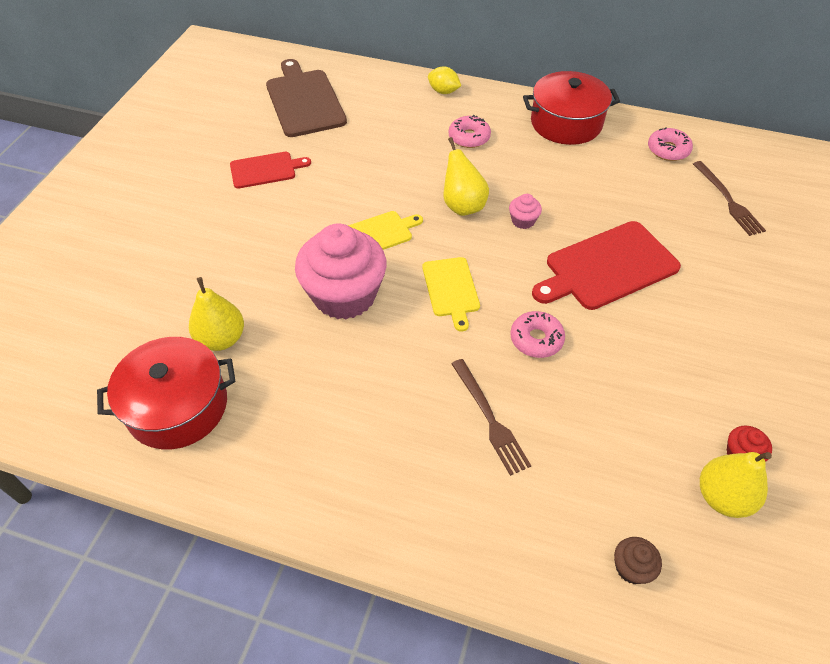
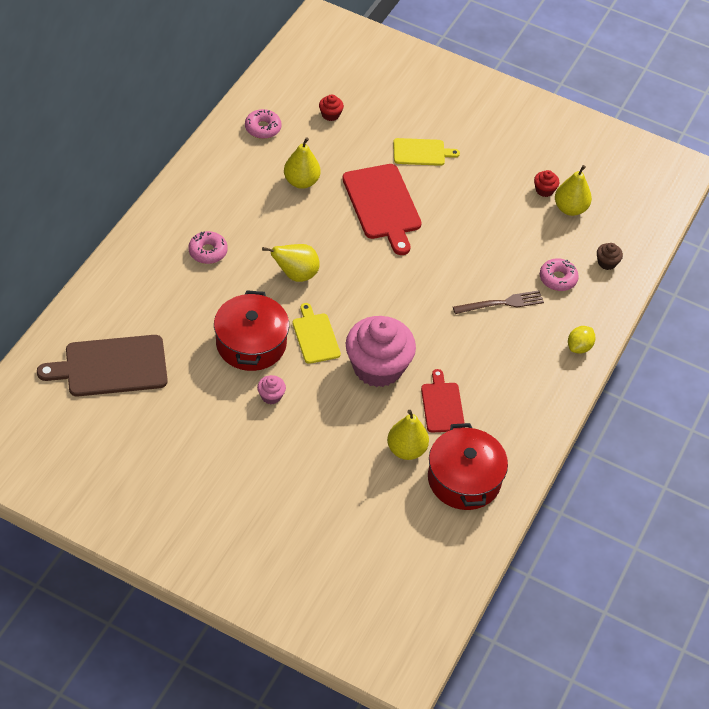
camera: 85 degrees left, 0 degrees up
(265, 170) = (211, 407): red cutting board -> red cutting board (442, 405)
(443, 91) = (132, 255): yellow lemon -> yellow lemon (579, 347)
(451, 289) = (385, 301): yellow cutting board -> yellow cutting board (421, 152)
(523, 221) = (322, 241): pink cupcake -> pink cupcake (271, 396)
(536, 339) = (441, 263): pink donut -> pink donut (558, 278)
(566, 123) = (208, 181): red pot -> red pot (251, 343)
(605, 191) = (301, 182): none -> yellow pear
(728, 200) = (330, 115): brown fork -> red cupcake

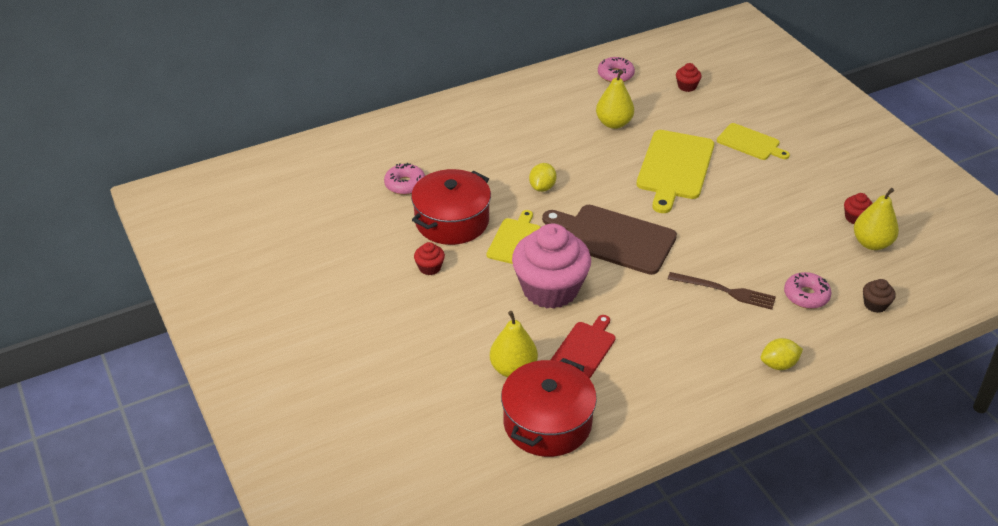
camera: 40 degrees right, 10 degrees down
(111, 366) = (320, 188): brown cutting board -> brown cutting board (614, 238)
(208, 251) = (481, 141): pink donut -> pink donut (405, 184)
(271, 396) = (430, 267): pink cupcake -> red cupcake
(295, 275) = (542, 187): yellow pear -> yellow lemon
(382, 205) = (674, 167): red cutting board -> yellow cutting board

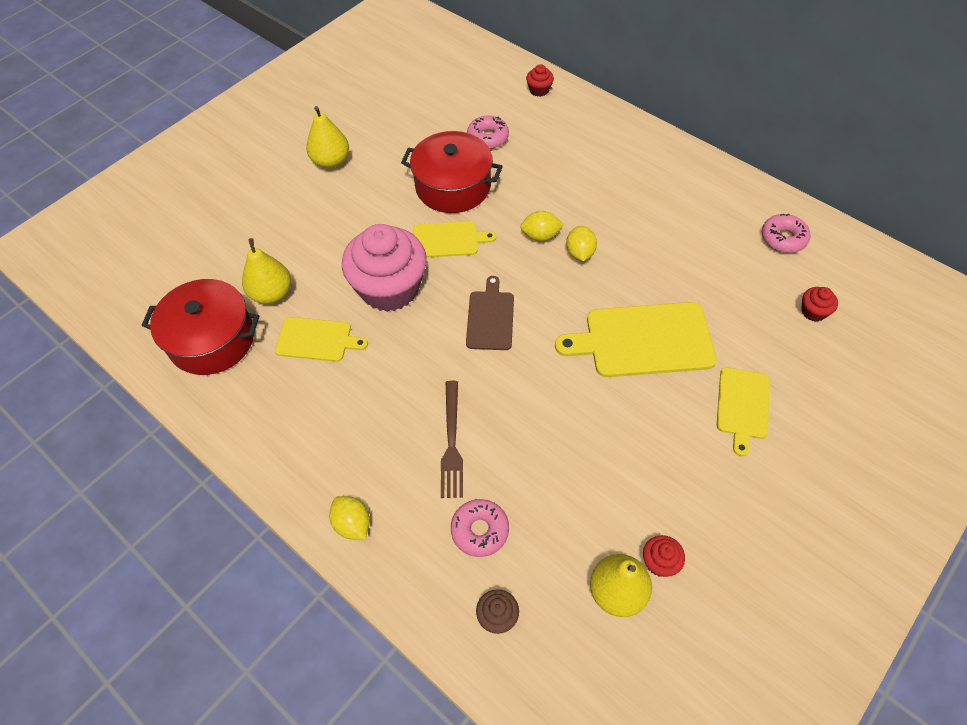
camera: 70 degrees right, 15 degrees up
(430, 267) = (381, 193): red cupcake -> red cupcake (539, 90)
(573, 172) = (580, 253): none -> yellow lemon
(584, 348) = (316, 340): red cutting board -> yellow cutting board
(614, 123) = (689, 262): yellow pear -> yellow pear (331, 161)
(614, 238) = (490, 318): brown cutting board -> brown cutting board, size x0.59

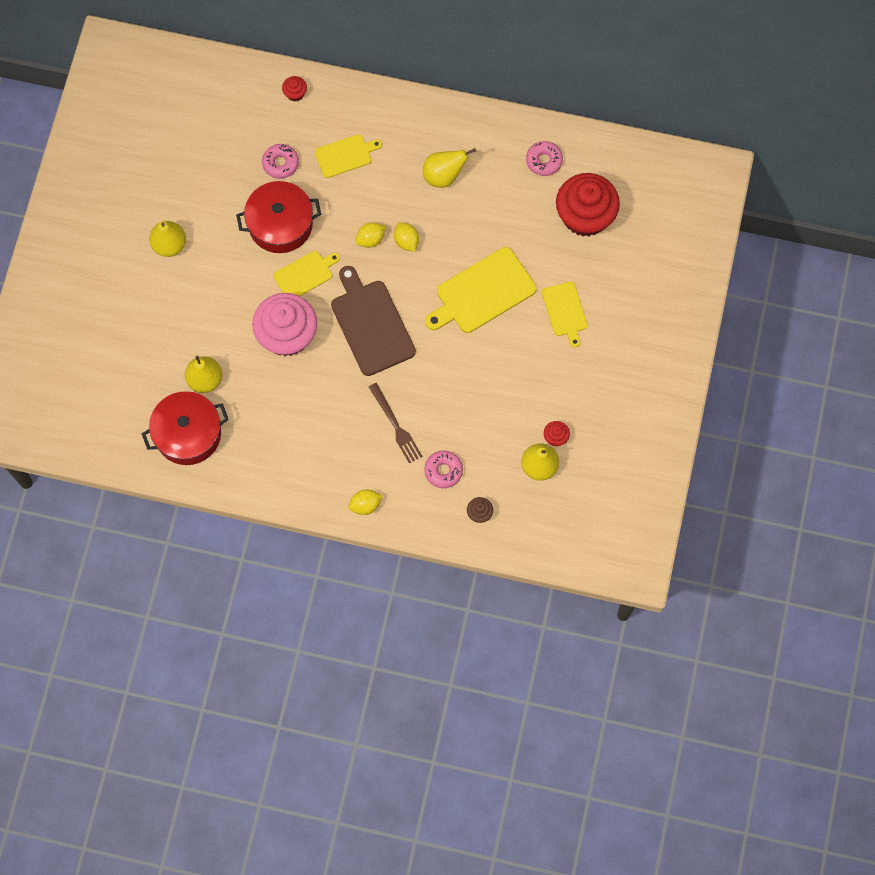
camera: 30 degrees left, 15 degrees up
(316, 340) = (261, 398): yellow cutting board -> yellow cutting board (345, 155)
(352, 524) = (365, 505): yellow lemon -> yellow lemon turned 45 degrees counterclockwise
(490, 318) = (371, 324): brown cutting board -> brown cutting board, size x1.70
(656, 209) = (443, 176): none -> yellow pear
(813, 311) = (585, 216): red cupcake -> red cupcake, size x2.49

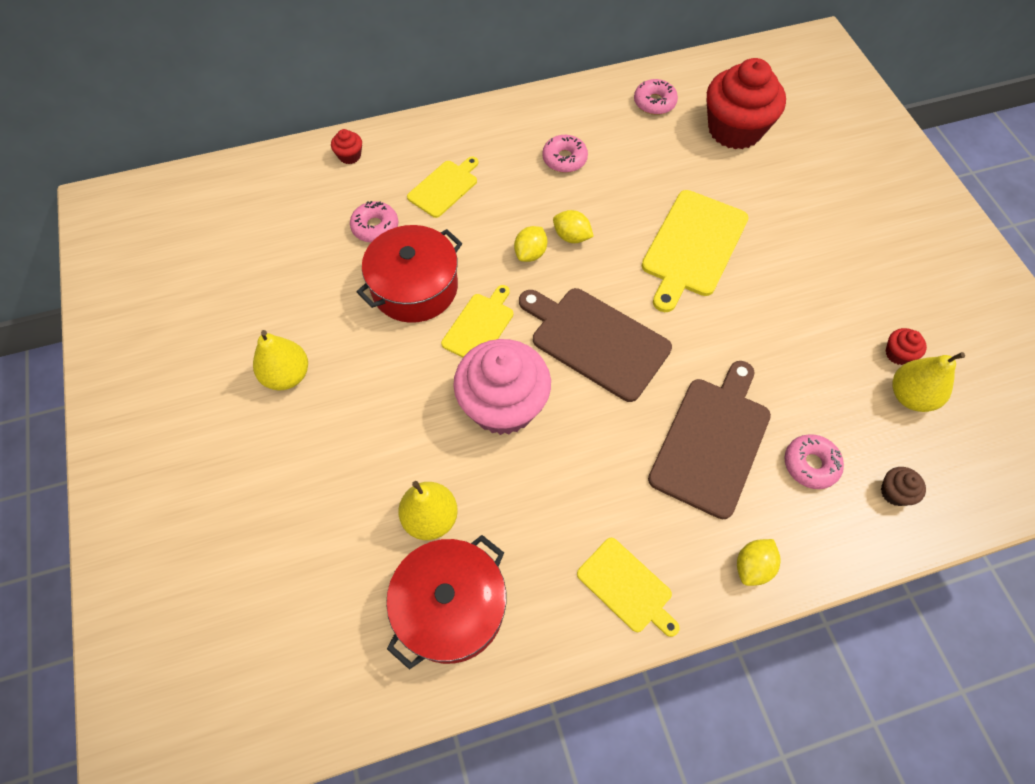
camera: 30 degrees left, 10 degrees down
(395, 425) = (712, 441): brown fork -> brown cutting board
(443, 176) = (564, 159): yellow pear -> pink donut
(565, 311) = (792, 222): yellow cutting board -> yellow cutting board (627, 587)

